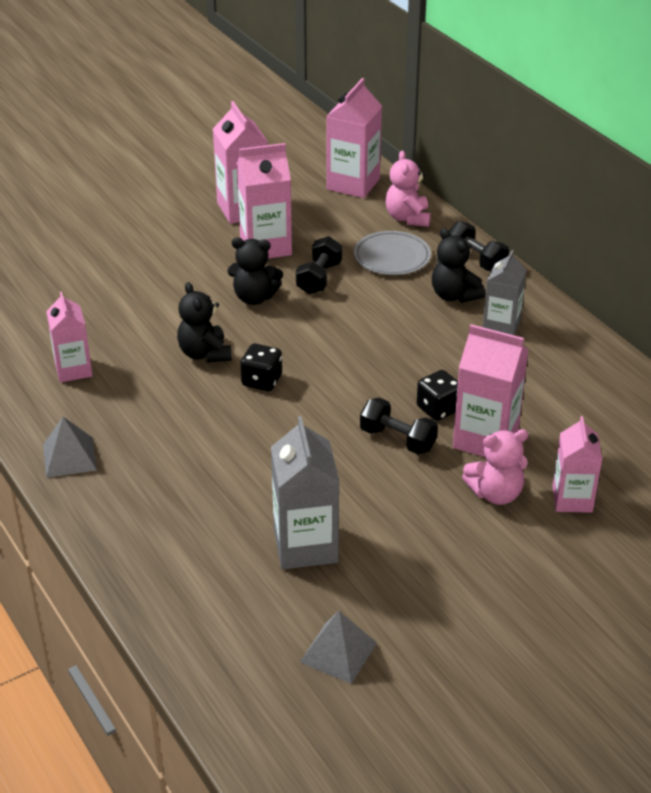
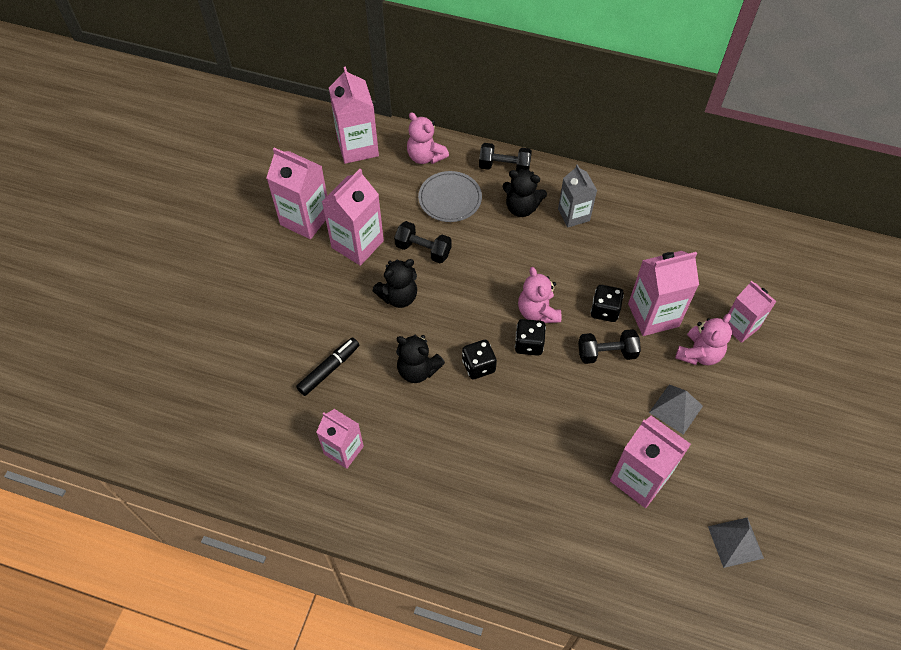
camera: 40 degrees left, 20 degrees up
(69, 457) = (424, 527): grey pyramid -> grey pyramid (676, 409)
(132, 313) = (329, 369): none -> black marker
(305, 545) = (639, 478): grey carton -> pink carton
(319, 278) = (423, 250): black dumbbell -> black dumbbell turned 45 degrees counterclockwise
(329, 392) = (529, 344): none -> black dice
(369, 374) = (537, 311): none -> pink teddy bear

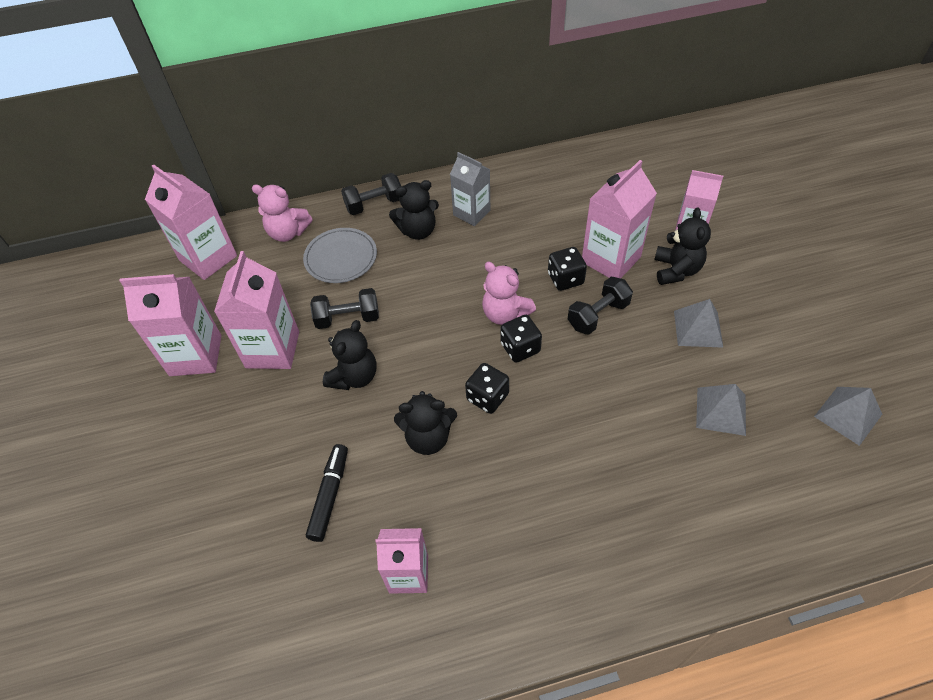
camera: 30 degrees left, 5 degrees down
(639, 478) = (721, 411): pink carton -> grey pyramid
(699, 354) = (676, 270): pink teddy bear -> black teddy bear

